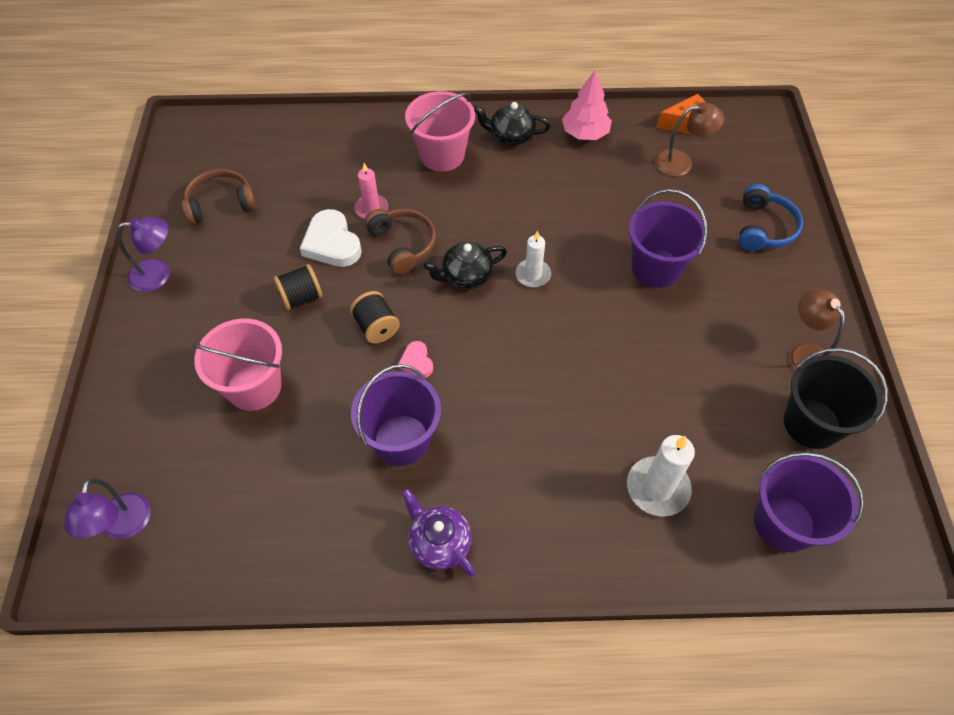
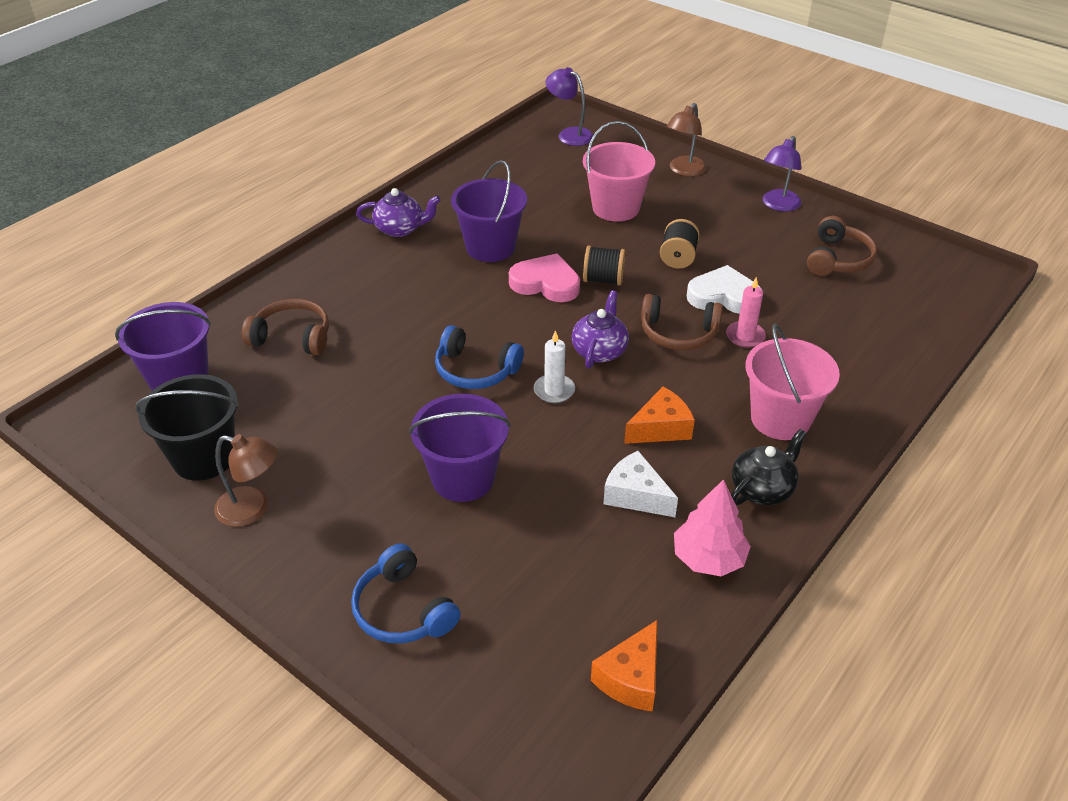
camera: 130 degrees right, 15 degrees down
(417, 362) = (546, 283): pink heart -> pink heart, size x1.87
(466, 276) = (599, 351): black teapot -> purple teapot
(509, 202) = (660, 428): none -> orange cheese
(561, 333) = (475, 370): none -> blue headphones
(576, 183) = (635, 495): none -> white cheese
(657, 488) = (292, 337): white candle -> brown headphones
(681, 162) = (573, 615): brown lamp -> brown lamp (684, 170)

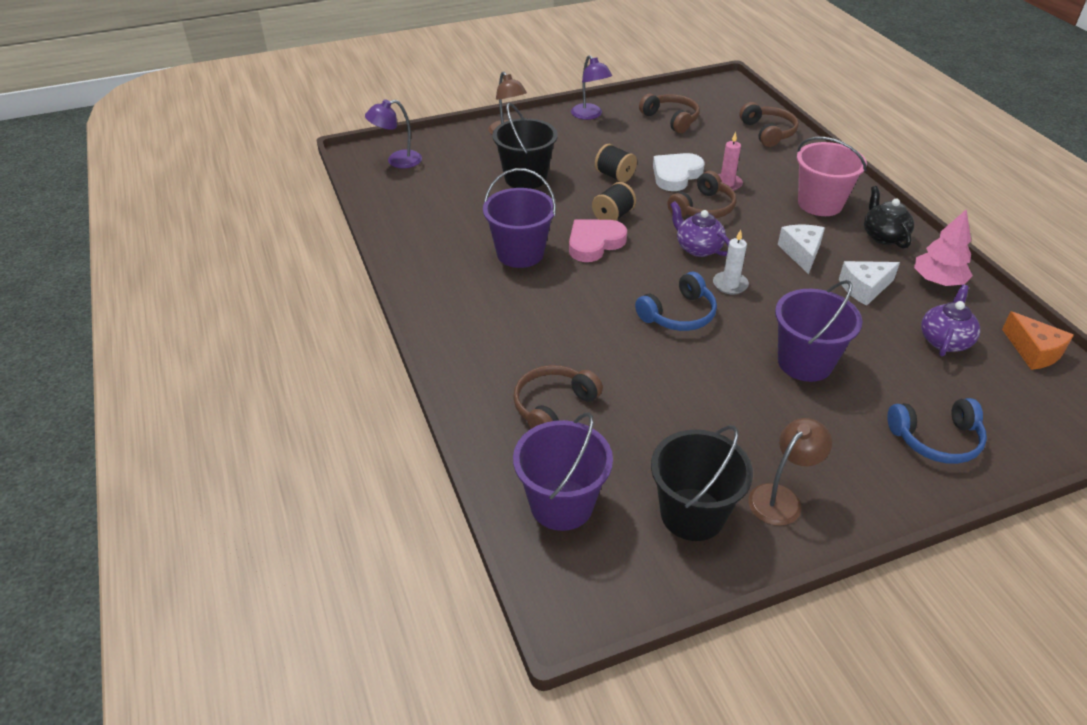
camera: 60 degrees left, 0 degrees up
(400, 229) = (444, 292): purple teapot -> purple teapot (944, 340)
(615, 208) = (525, 178): pink bucket -> black bucket
(660, 428) = (801, 253): orange cheese -> white cheese
(899, 337) = (768, 132): none -> brown headphones

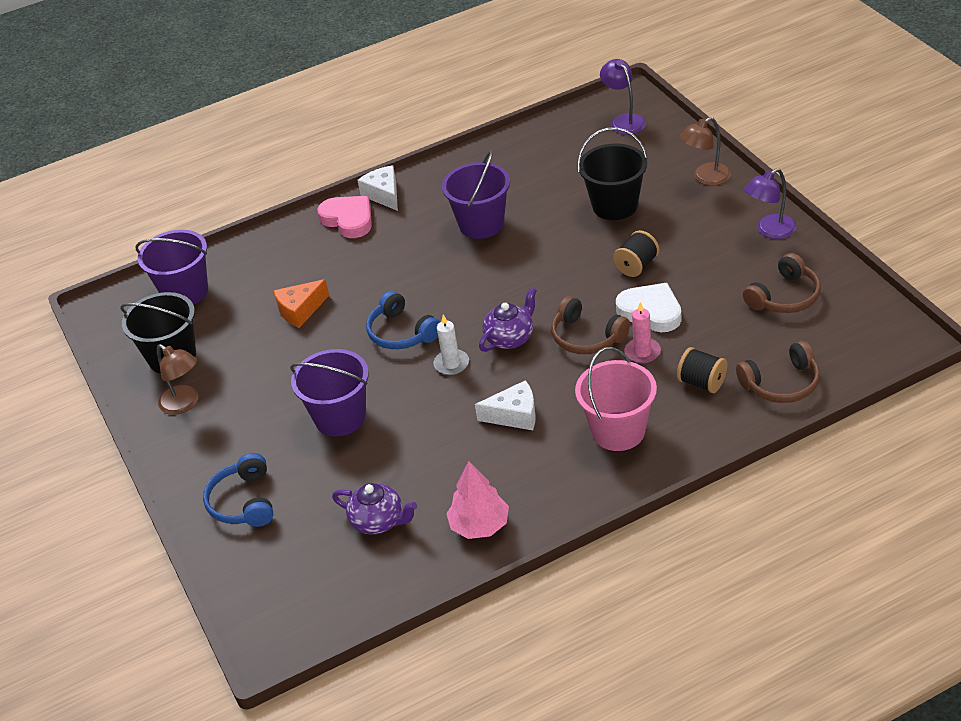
camera: 90 degrees right, 0 degrees up
(553, 406) = (282, 274): brown headphones -> none
(594, 243) = (506, 267): pink heart -> pink heart (348, 219)
(613, 216) = (556, 274): black spool -> black spool (702, 382)
(864, 288) = (458, 464): white cheese -> white cheese (383, 195)
(883, 236) = (560, 484): black teapot -> none
(1033, 351) = (366, 592): orange cheese -> orange cheese (300, 310)

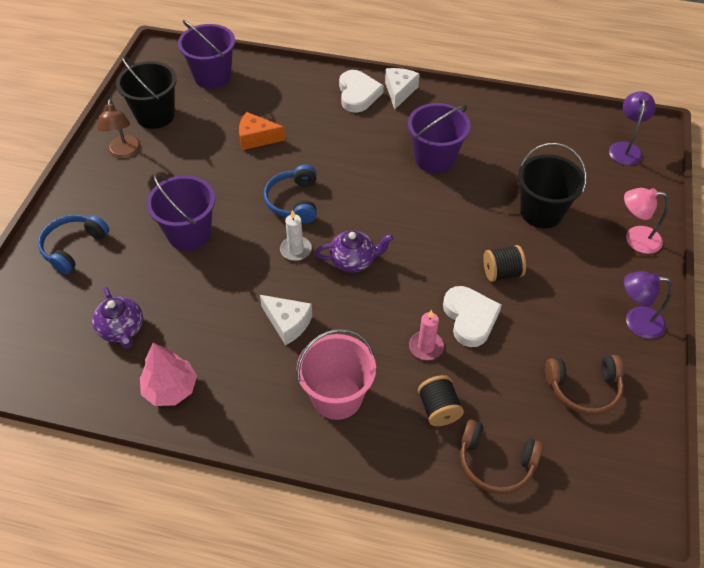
camera: 35 degrees right, 10 degrees up
(348, 219) = (358, 94): pink heart -> white heart
(586, 337) = (403, 302): brown headphones -> none
(705, 178) = (635, 239): brown lamp -> pink lamp

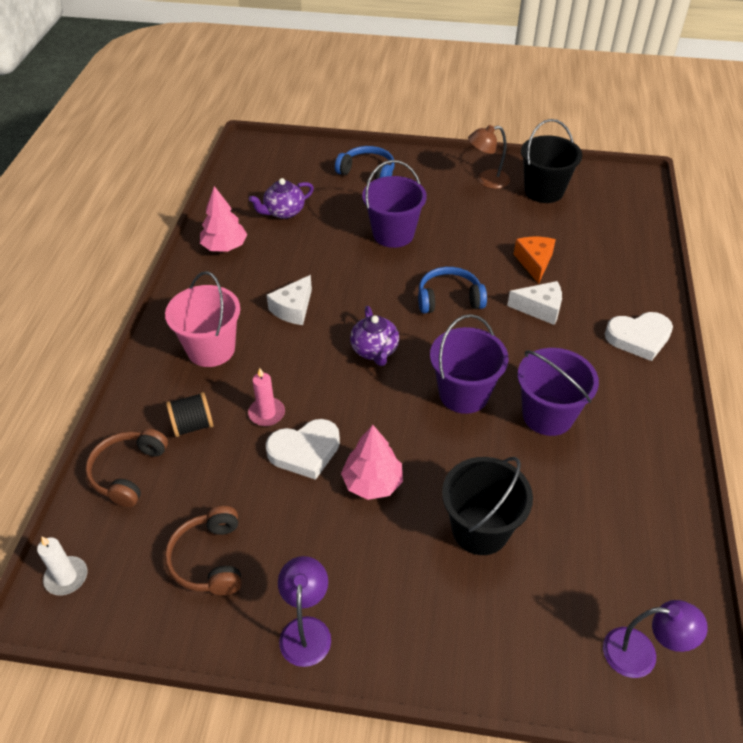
camera: 85 degrees right, 5 degrees down
(212, 76) = (618, 220): purple bucket -> purple bucket (464, 394)
(296, 250) = (383, 306): white candle -> white candle (66, 577)
(399, 91) = (660, 376): white cheese -> white cheese (540, 309)
(502, 273) = (372, 482): black spool -> pink tree
(635, 239) = (451, 646): pink lamp -> none

